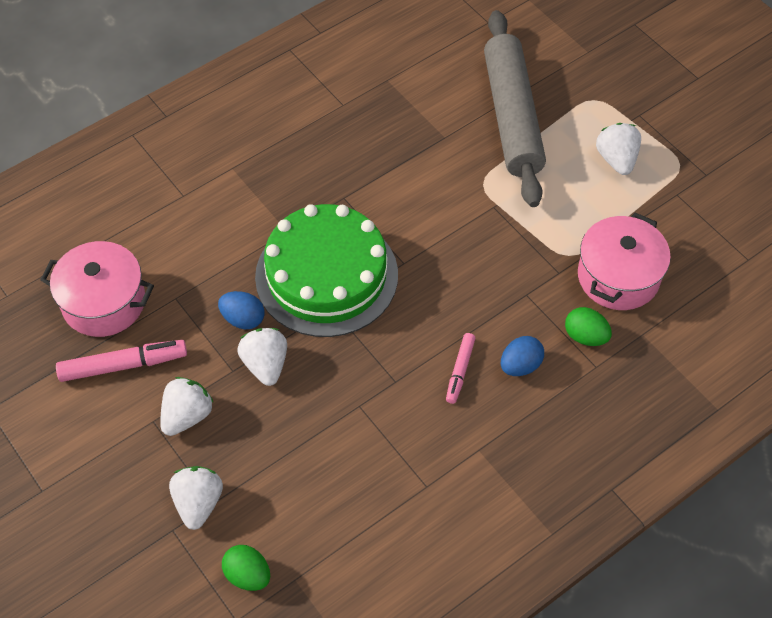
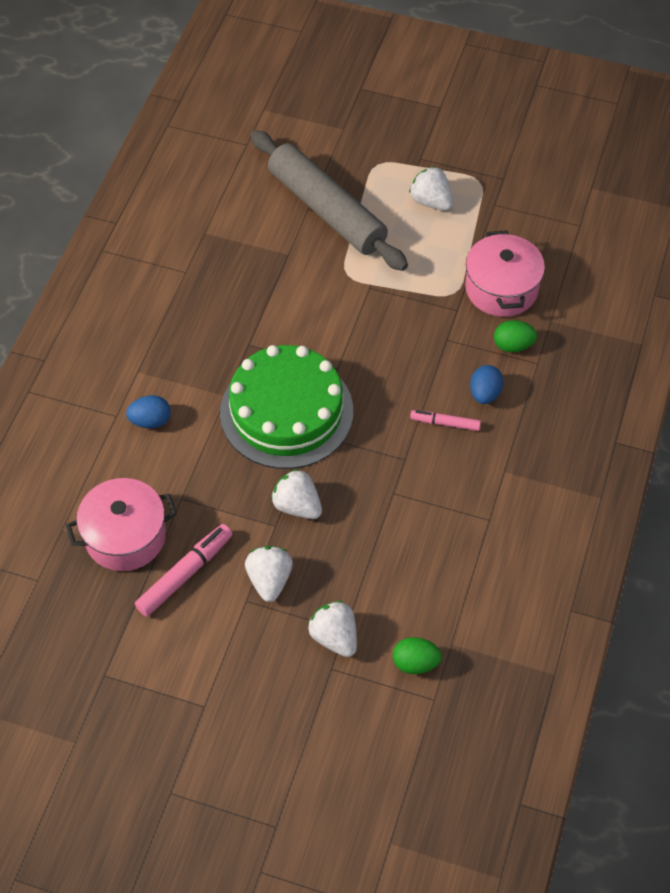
camera: 35 degrees left, 0 degrees up
(243, 319) = (250, 482): blue egg -> blue egg (150, 421)
(460, 371) = (445, 423): pink marker -> pink marker turned 120 degrees clockwise

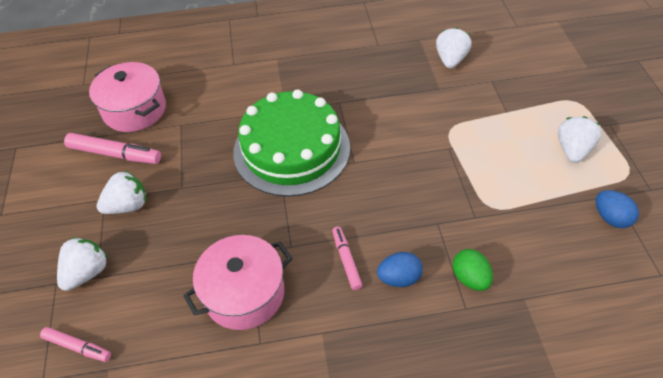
camera: 65 degrees right, 5 degrees down
(150, 421) = (238, 81): blue egg -> blue egg (610, 218)
(297, 506) = (206, 193): white strawberry -> white strawberry (450, 60)
(327, 210) = (500, 91): grey rolling pin -> none
(415, 663) = (77, 347): green egg -> pink marker
(501, 289) = (526, 241): pink pot -> pink pot (244, 293)

